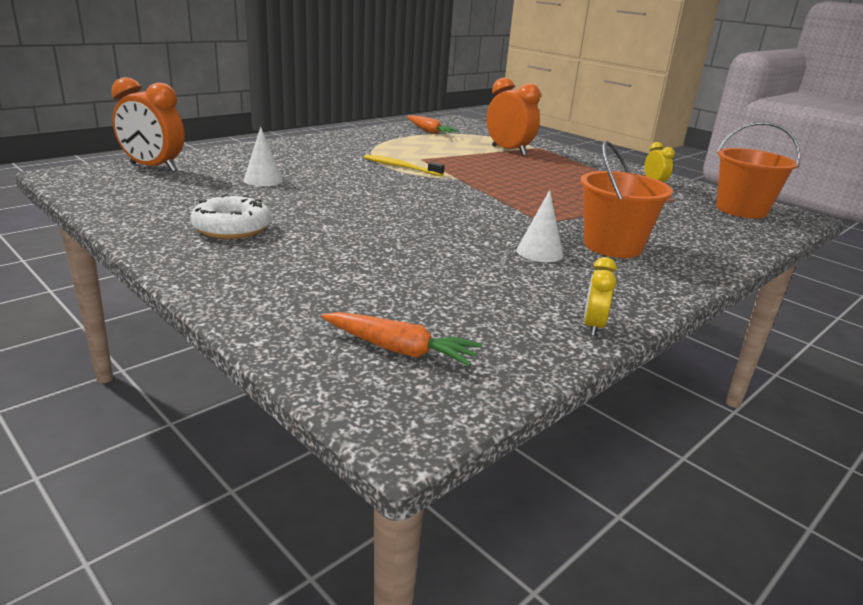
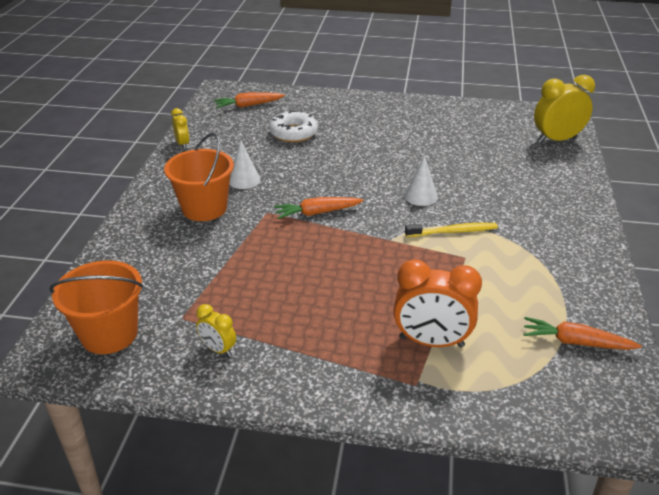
camera: 145 degrees right, 10 degrees up
(153, 167) = (556, 140): orange clock -> yellow clock
(232, 228) = (409, 123): white donut -> white donut (293, 133)
(263, 180) = (485, 162): white cone -> white cone (420, 196)
(494, 207) = (317, 213): none -> orange carrot

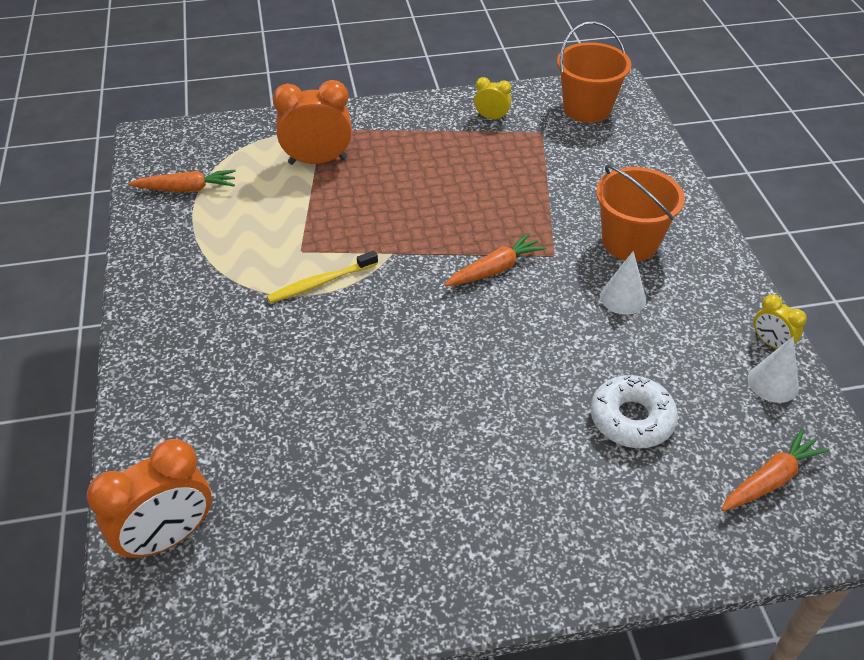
camera: 160 degrees right, 10 degrees up
(420, 196) = (376, 331): white cone -> white cone (773, 383)
(556, 140) = (167, 538): yellow clock -> orange clock

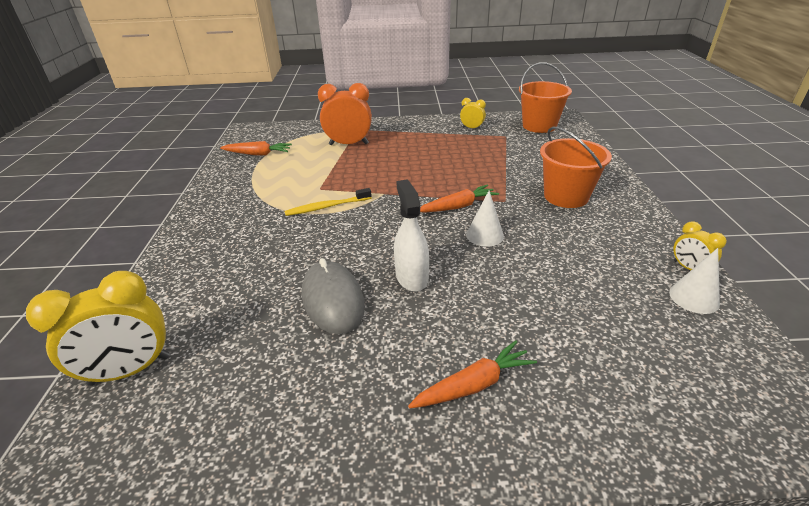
camera: 10 degrees right, 10 degrees down
(167, 538) = (130, 370): orange clock -> yellow clock
(370, 425) = (332, 300): none -> grey mouse
(457, 384) = (411, 277): none -> white spray bottle
(623, 298) = (558, 229): white cone -> white cone (484, 235)
(631, 419) = (560, 315): white donut -> none
(771, 479) = (700, 378): orange carrot -> orange carrot (474, 384)

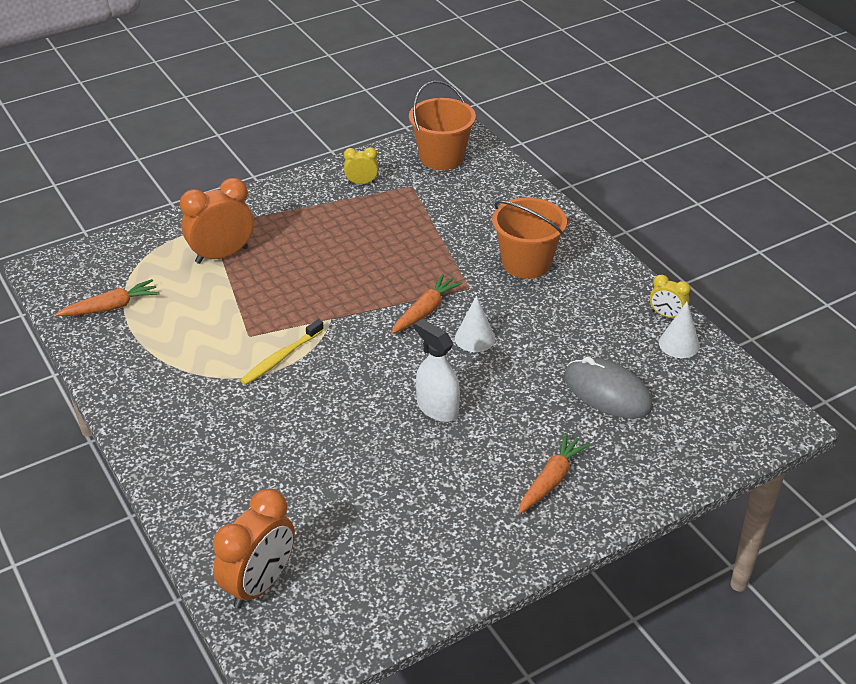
camera: 30 degrees left, 5 degrees up
(130, 370) = (259, 584): yellow clock -> orange clock
(332, 300) = (382, 456): grey mouse -> grey mouse (607, 392)

